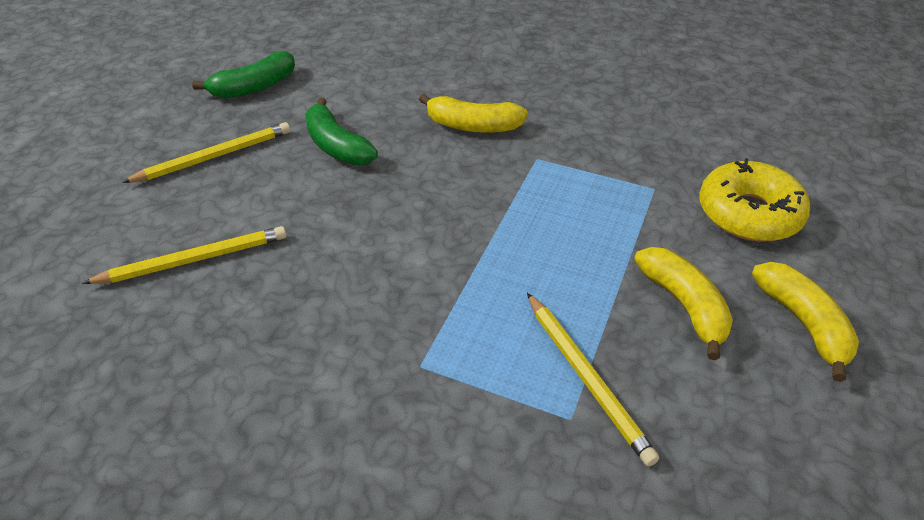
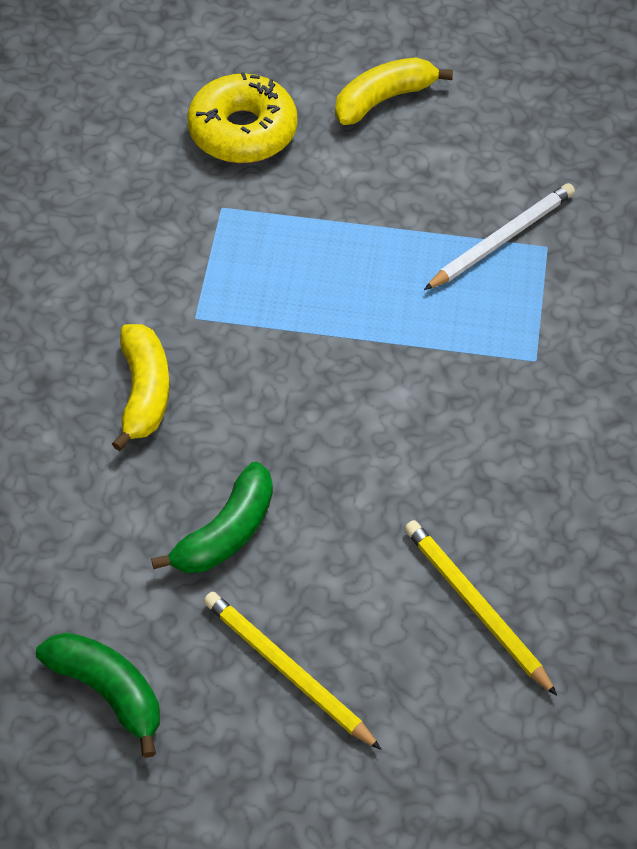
camera: 105 degrees left, 10 degrees up
(586, 378) = (501, 239): yellow pencil -> white pencil
(684, 305) = (391, 178): yellow banana -> none

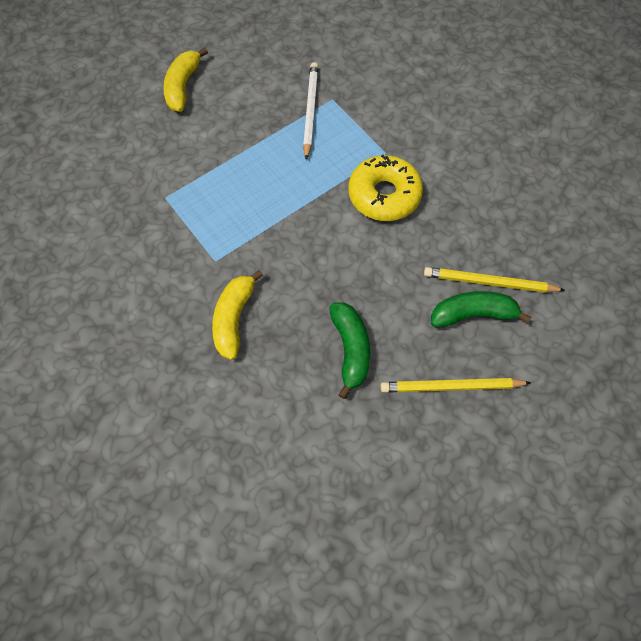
camera: 45 degrees left, 10 degrees up
(108, 692) = (388, 477): green banana -> green banana (473, 314)
(144, 393) = (234, 318): yellow banana -> yellow banana turned 120 degrees counterclockwise
(242, 131) = (132, 152): yellow donut -> yellow donut (384, 195)

